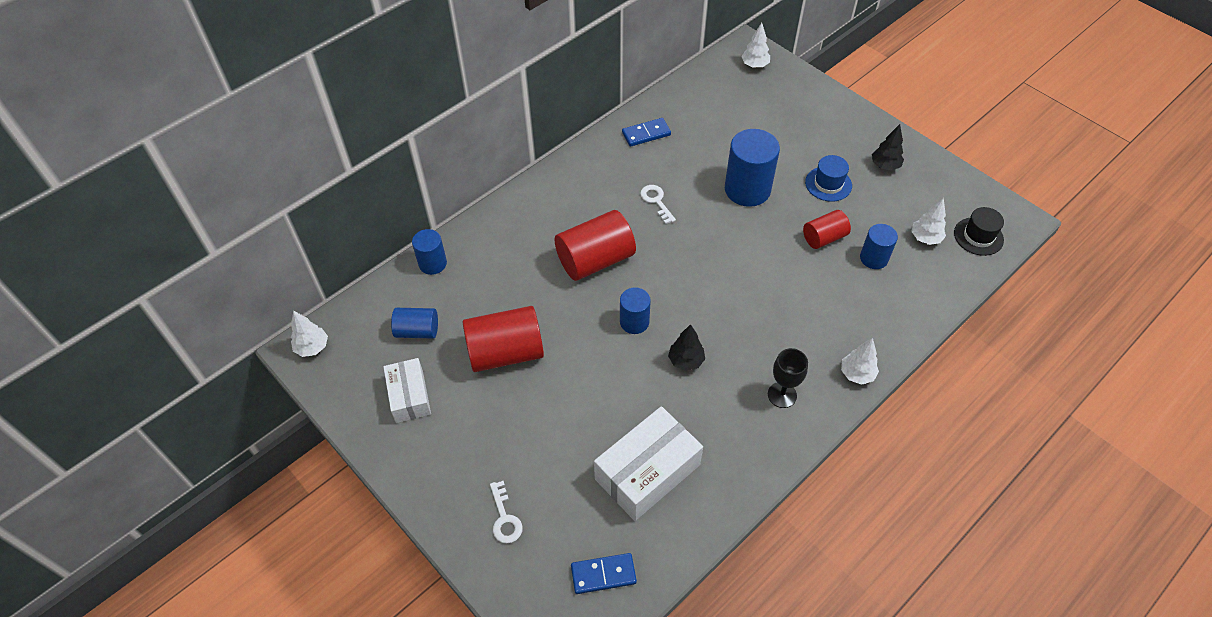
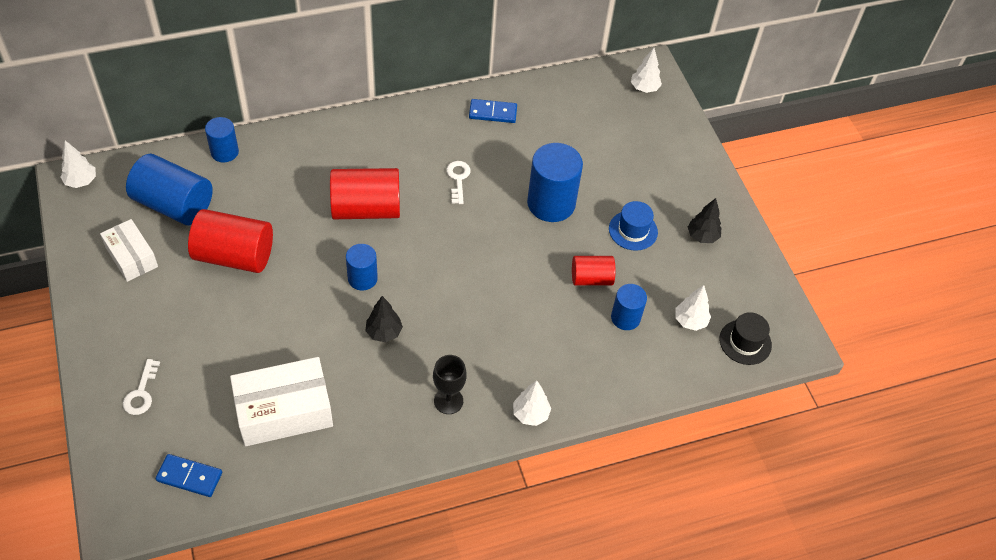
camera: 20 degrees right, 0 degrees up
(409, 396) = (131, 257): white box -> white box turned 45 degrees counterclockwise
(417, 331) = (174, 205): blue cylinder -> blue cylinder, size x1.73

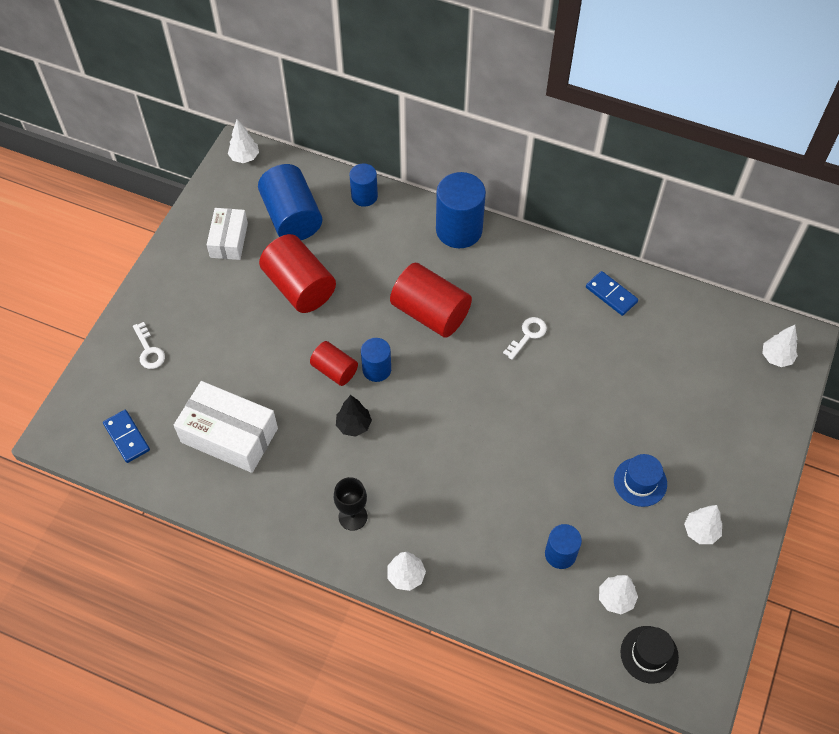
camera: 45 degrees right, 5 degrees up
(141, 393) = (149, 350): white key -> white key turned 75 degrees counterclockwise
(551, 203) = (588, 408): blue cylinder -> blue cylinder (459, 230)
(591, 278) = (562, 499): red cylinder -> red cylinder (334, 370)
(702, 236) = (700, 531): black tree -> white tree

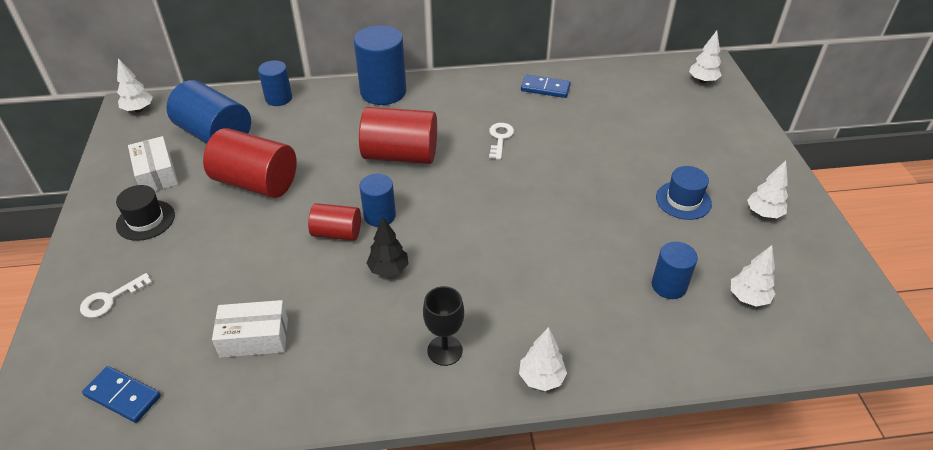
camera: 30 degrees left, 15 degrees down
(149, 350) = (110, 299): white key -> white key turned 105 degrees clockwise
(229, 435) = (254, 337): white box -> white box, size x0.62
(649, 654) = (818, 329): black hat -> black hat (145, 220)

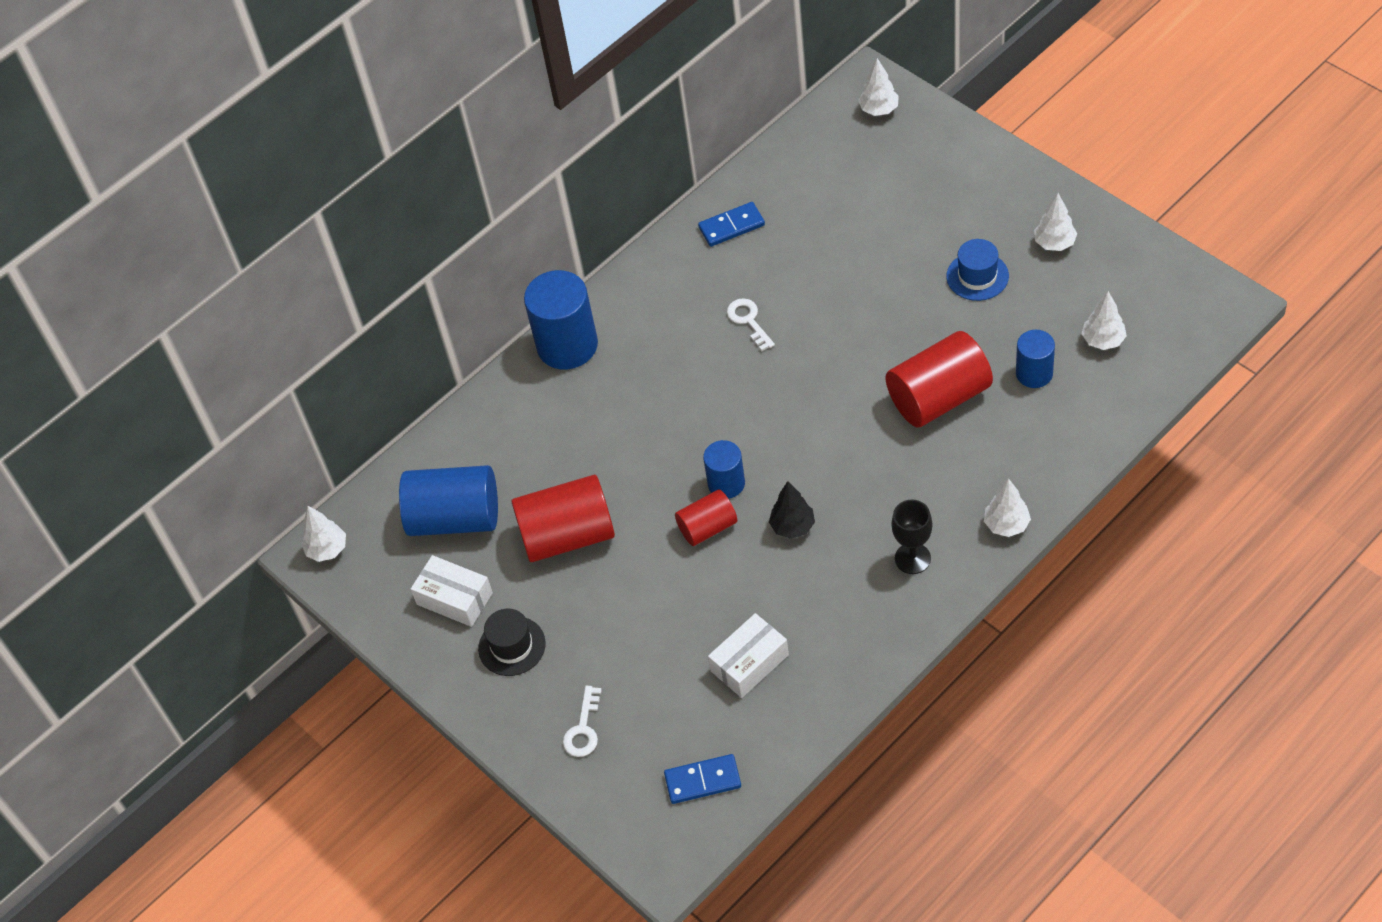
camera: 30 degrees left, 10 degrees up
(278, 98) = (464, 430): blue cylinder -> none
(400, 155) = (672, 407): red cylinder -> red cylinder (939, 397)

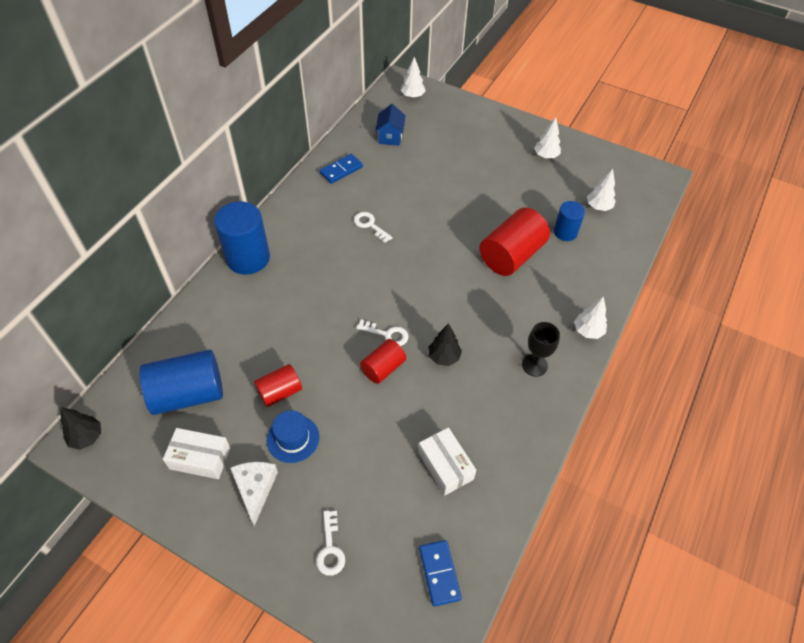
camera: 25 degrees left, 0 degrees up
(327, 550) = (87, 437): white tree -> black tree
(512, 646) = (255, 489): black hat -> white cheese
(567, 535) = (280, 392): red cylinder -> red cylinder, size x0.58
(703, 780) = (439, 573): blue domino -> blue domino turned 75 degrees counterclockwise
(726, 483) = (387, 334): blue cylinder -> white key
(749, 663) = (445, 466): white box -> white box turned 60 degrees counterclockwise
(821, 179) = (390, 137): none -> blue house
(977, 276) = (507, 180): blue hat -> blue hat (293, 438)

